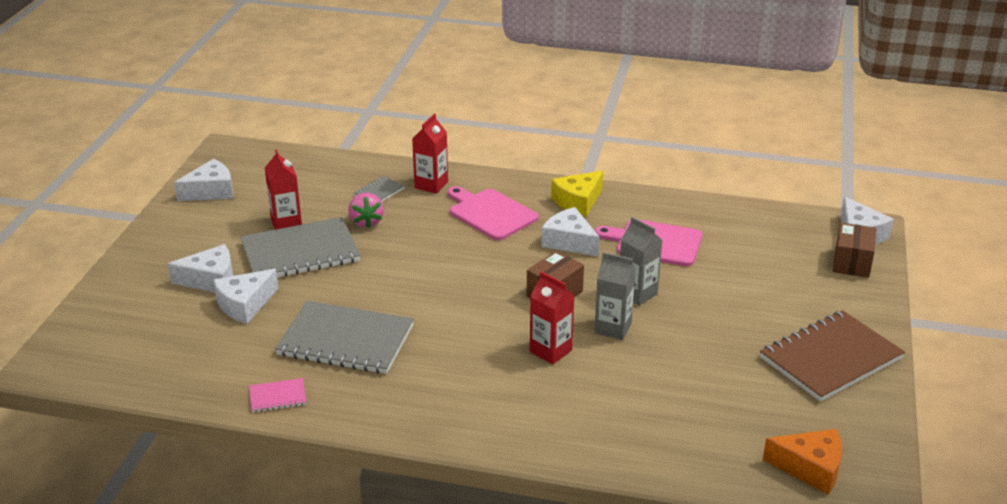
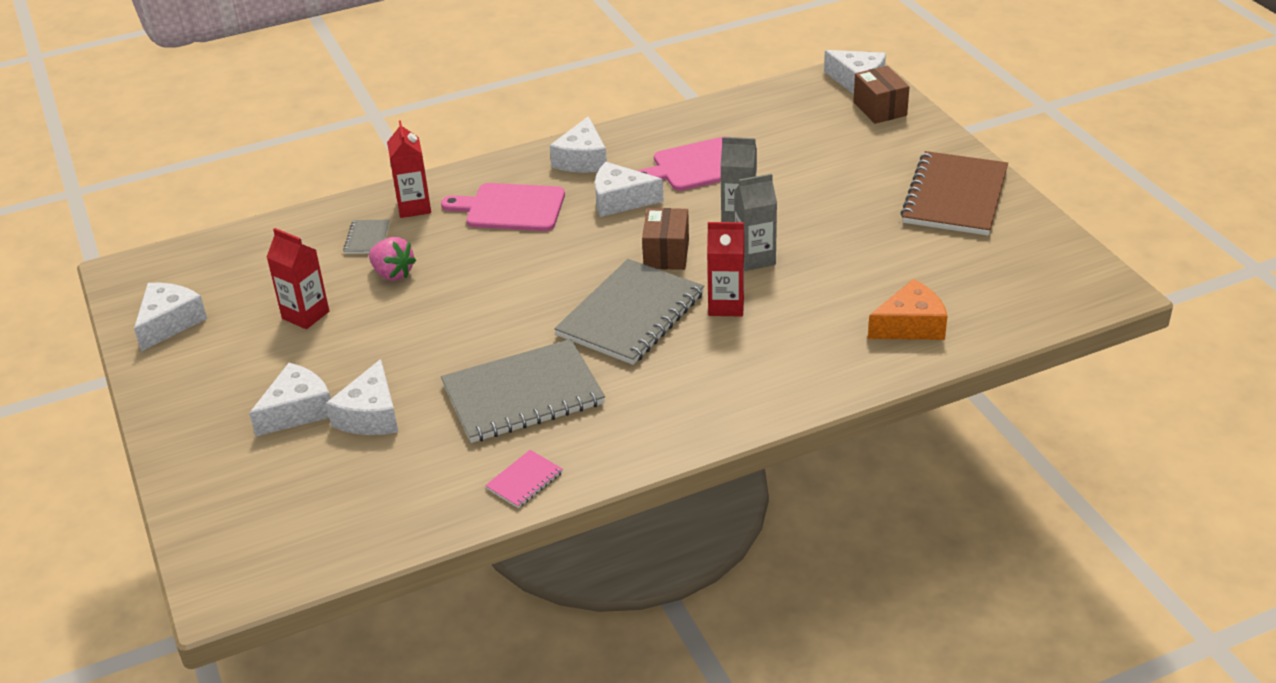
camera: 35 degrees left, 5 degrees up
(300, 252) = (361, 336): grey notebook -> grey notebook (631, 315)
(578, 202) = (582, 159): yellow cheese -> white cheese
(810, 468) = (1041, 292): orange cheese -> orange cheese (910, 325)

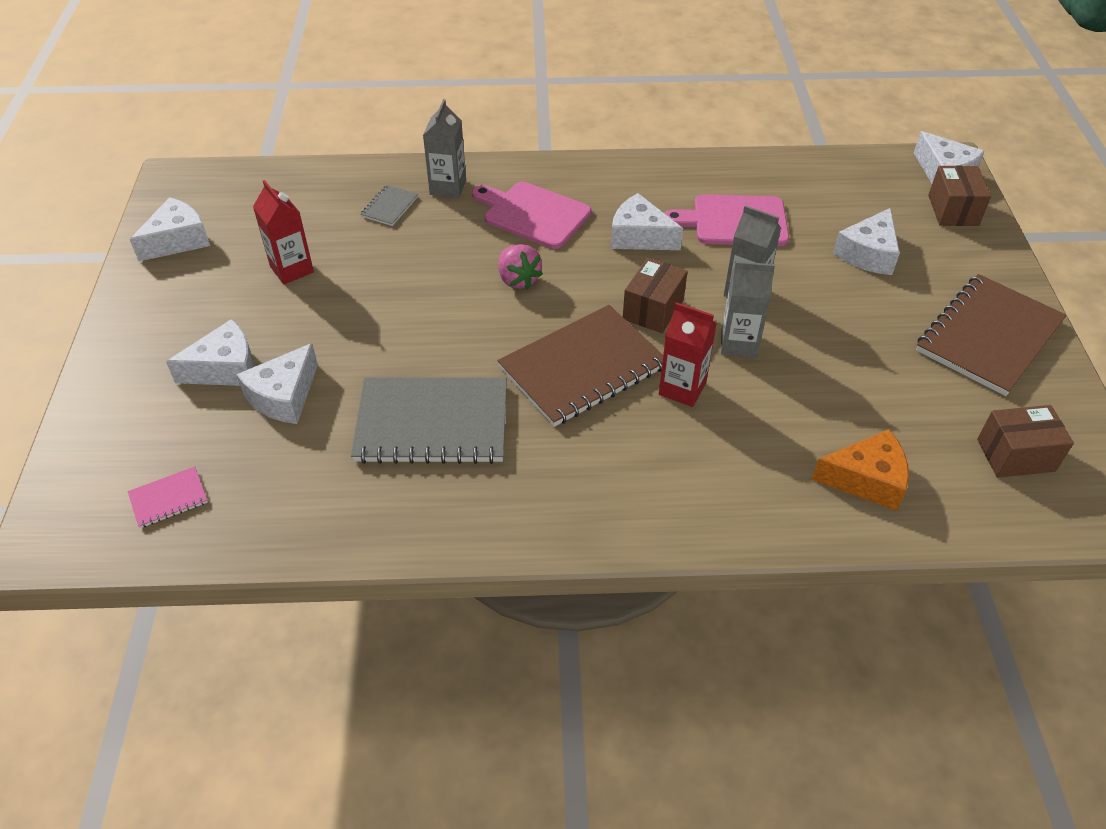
camera: 20 degrees right, 10 degrees up
(393, 274) = (390, 250): pink strawberry -> pink strawberry (518, 280)
(414, 207) = (448, 187): red carton -> grey carton
(524, 480) = (379, 524): pink notebook -> pink notebook (168, 498)
(582, 159) = (627, 182): white cheese -> white cheese (868, 254)
(631, 315) = (582, 368): grey notebook -> brown notebook
(1015, 274) = (1015, 455): none -> brown box

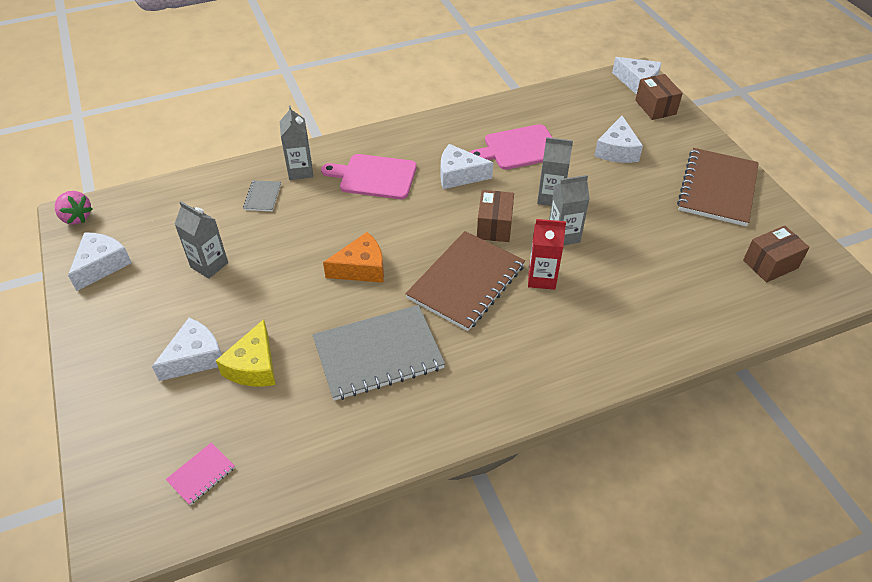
camera: 20 degrees left, 0 degrees up
(284, 396) = (254, 366): white cheese -> yellow cheese
(292, 269) = (209, 265): red carton -> grey carton
(518, 280) = (388, 229): pink strawberry -> pink strawberry (76, 217)
(866, 479) = (689, 307): orange cheese -> orange cheese (361, 268)

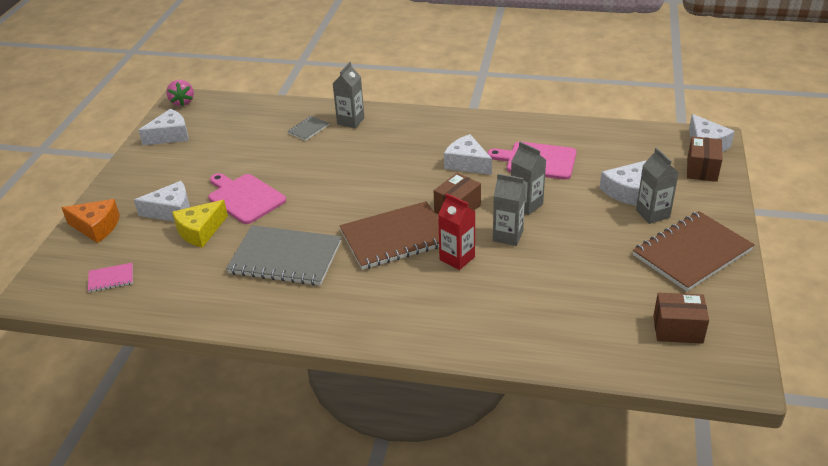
camera: 35 degrees right, 10 degrees down
(209, 265) = (233, 159): grey carton -> grey carton (652, 214)
(361, 268) = (329, 199): orange cheese -> orange cheese (96, 227)
(374, 176) = (400, 142): pink cutting board -> pink cutting board (245, 198)

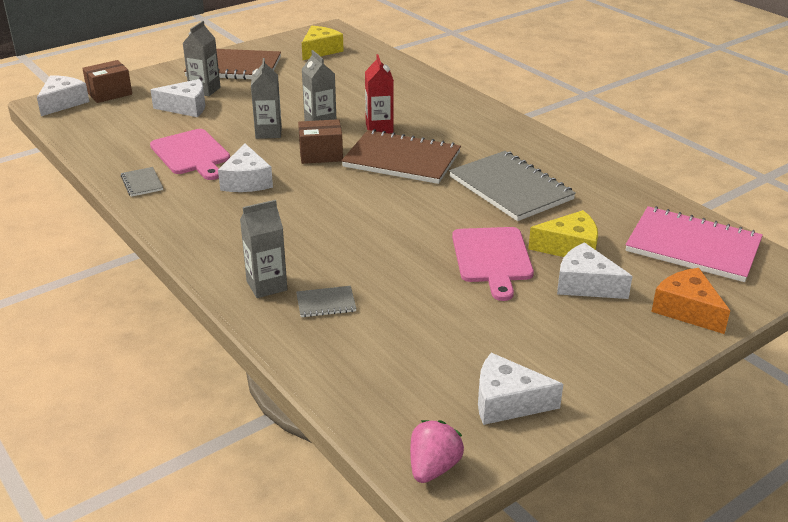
camera: 140 degrees left, 5 degrees down
(111, 278) = (693, 247): pink notebook -> pink notebook, size x2.30
(521, 129) = (142, 183): none -> grey notebook
(677, 329) = (320, 50): brown box -> yellow cheese

